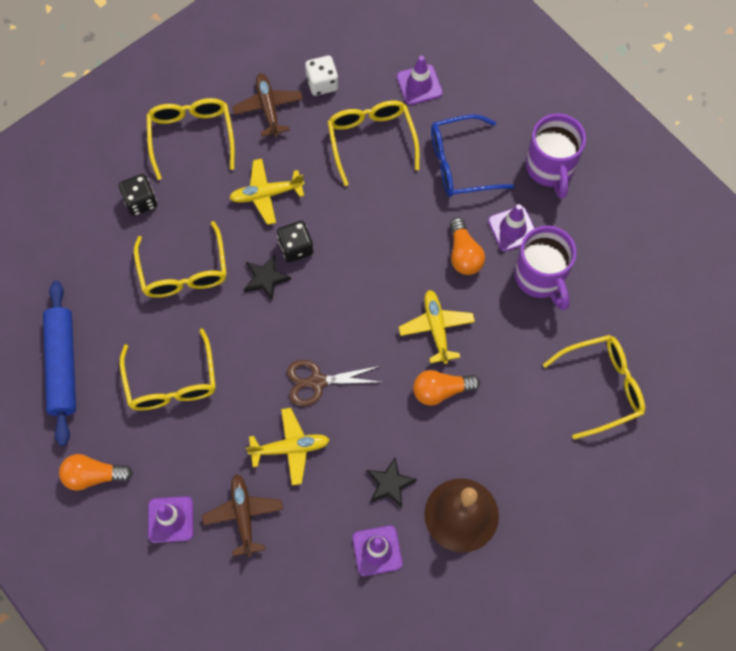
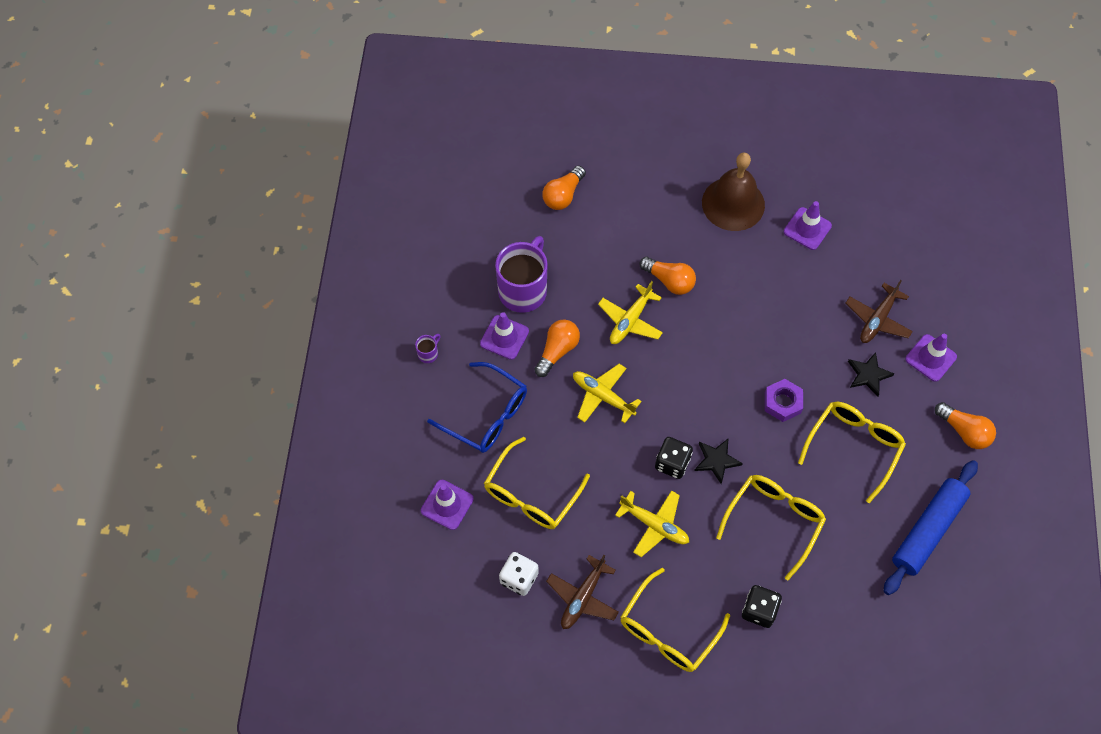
camera: 135 degrees left, 5 degrees down
(257, 368) = (782, 402): none -> purple nut
(290, 448) = (807, 332): yellow plane -> yellow plane (602, 396)
(317, 382) = (748, 358): brown scissors -> none
(390, 484) = (761, 257): black star -> black star (868, 375)
(550, 168) = (428, 353): purple mug -> purple mug, size x0.41
(602, 387) = (563, 195): yellow glasses -> orange light bulb

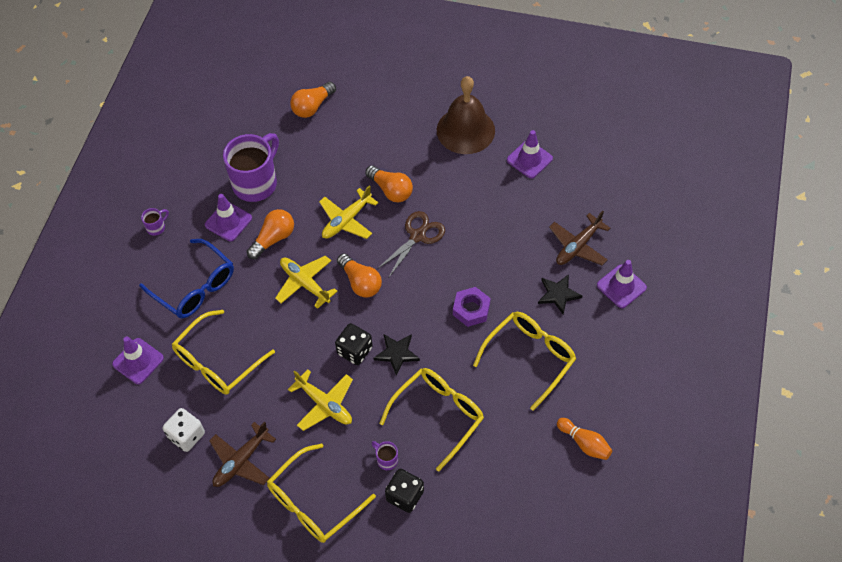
camera: 10 degrees right, 5 degrees down
(709, 329) = (417, 236): none -> brown scissors
(732, 575) = (386, 460): none -> purple mug
(927, 530) = (584, 443): blue rolling pin -> orange bowling pin
(964, 431) = (639, 357): orange light bulb -> orange light bulb (360, 282)

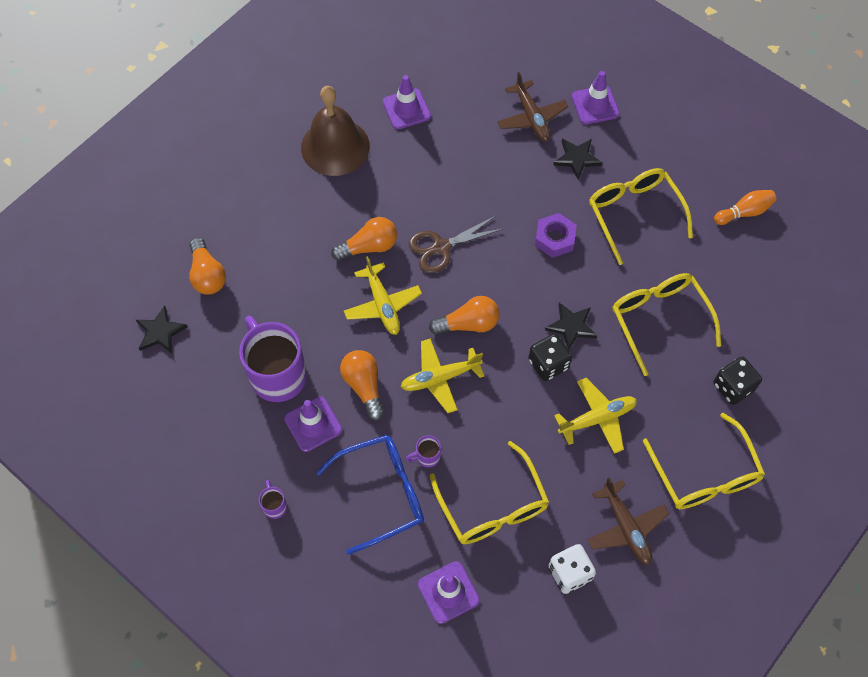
camera: 65 degrees left, 5 degrees up
(254, 102) = (160, 332): none -> black star
(386, 460) = (687, 387): purple mug -> purple mug (427, 457)
(417, 236) = (441, 247): brown scissors -> brown scissors turned 90 degrees counterclockwise

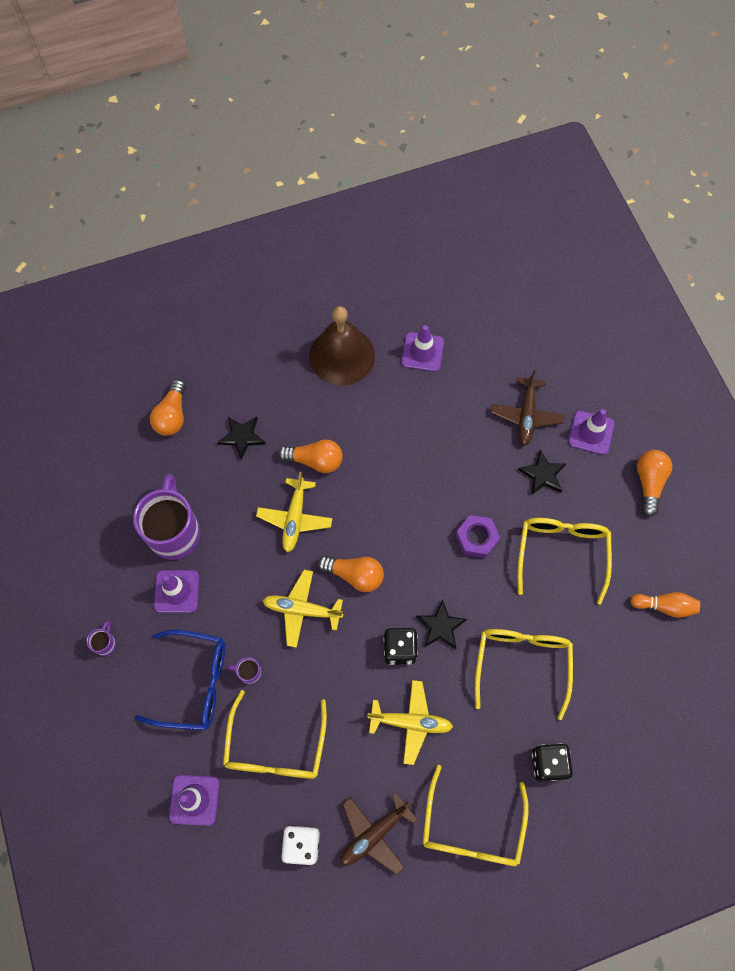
camera: 30 degrees right, 5 degrees up
(160, 332) = (107, 445): black star -> black star (242, 437)
(364, 386) = (236, 582): orange light bulb -> orange light bulb (649, 483)
(441, 247) = (374, 493): brown scissors -> none
(626, 528) = (374, 834): brown plane -> brown plane turned 45 degrees clockwise

